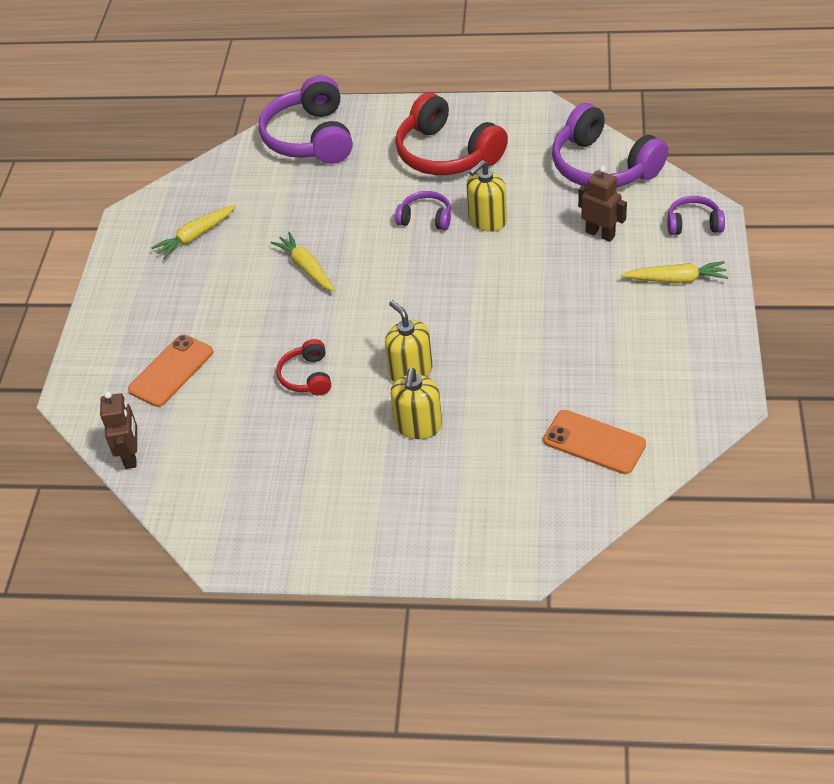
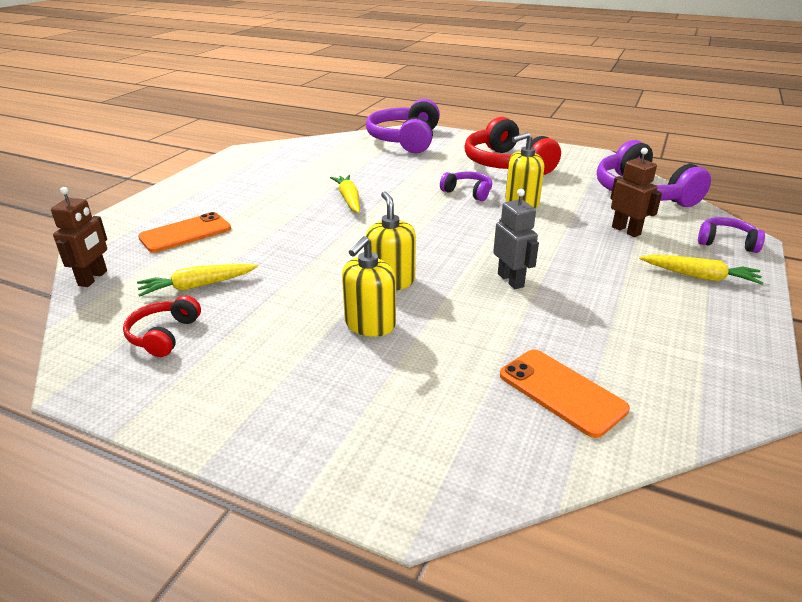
camera: 15 degrees right, 15 degrees down
(196, 236) = (280, 168): yellow carrot -> yellow carrot (197, 286)
(307, 376) = (293, 263): red headphones -> red headphones (164, 335)
(516, 336) = (511, 280): none -> grey robot

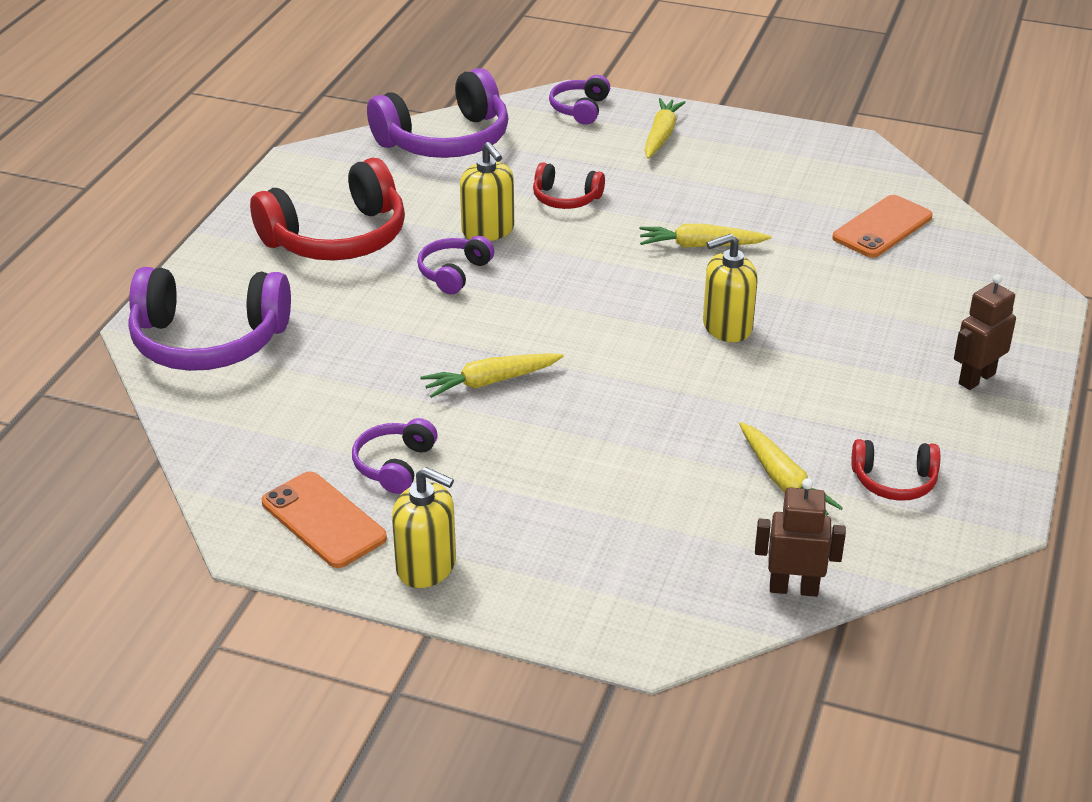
camera: 95 degrees left, 5 degrees up
(185, 233) = (638, 532): orange phone -> orange phone (323, 520)
(284, 176) = (394, 465): none -> purple headphones
(370, 324) = (819, 335): yellow soap dispenser -> yellow soap dispenser (426, 566)
(511, 280) = (700, 246): grey robot -> yellow carrot
(572, 230) = (566, 198): none -> red headphones
(626, 231) = (561, 164): brown robot -> brown robot (976, 378)

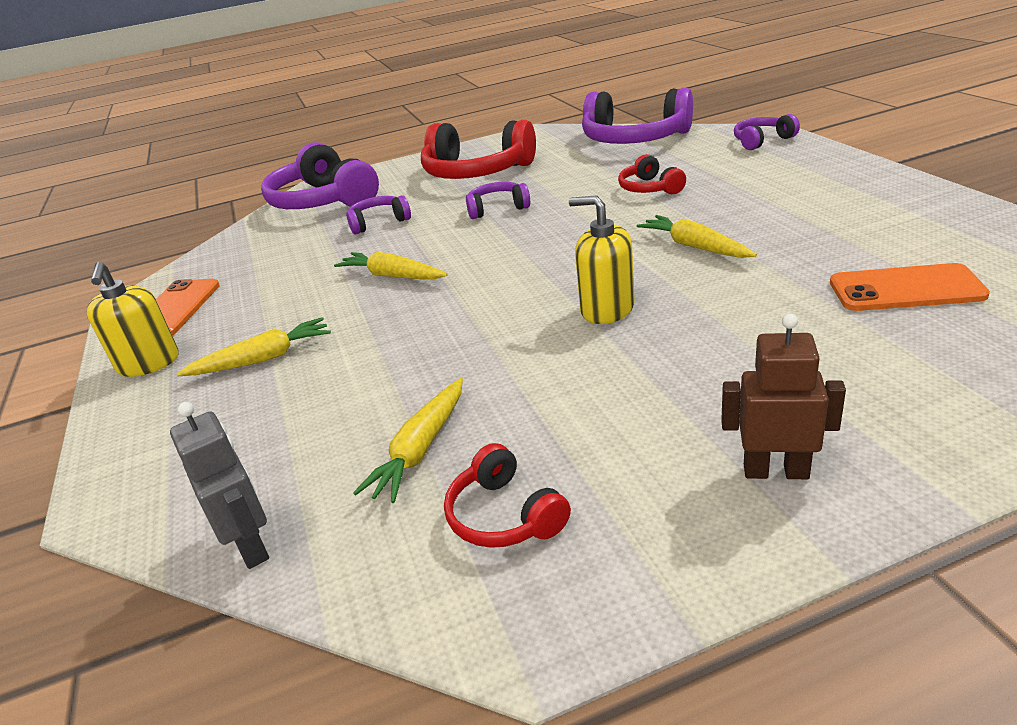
camera: 55 degrees right, 5 degrees down
(394, 465) = (257, 298): purple headphones -> purple headphones (379, 222)
(488, 230) = (563, 192): yellow soap dispenser -> none
(661, 135) = (798, 169): yellow carrot -> yellow carrot (263, 359)
(793, 588) = (251, 546): brown robot -> grey robot

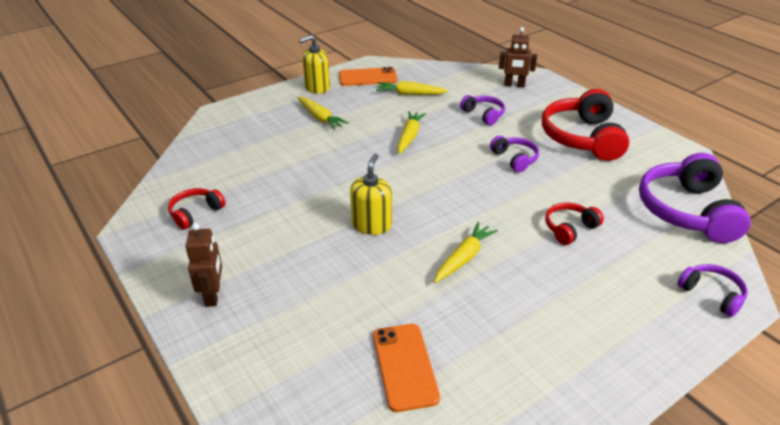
camera: 70 degrees right, 5 degrees up
(251, 546) = (189, 153): grey robot -> none
(323, 201) = (514, 85): purple headphones -> brown robot
(421, 449) = (243, 181): yellow carrot -> yellow carrot (410, 94)

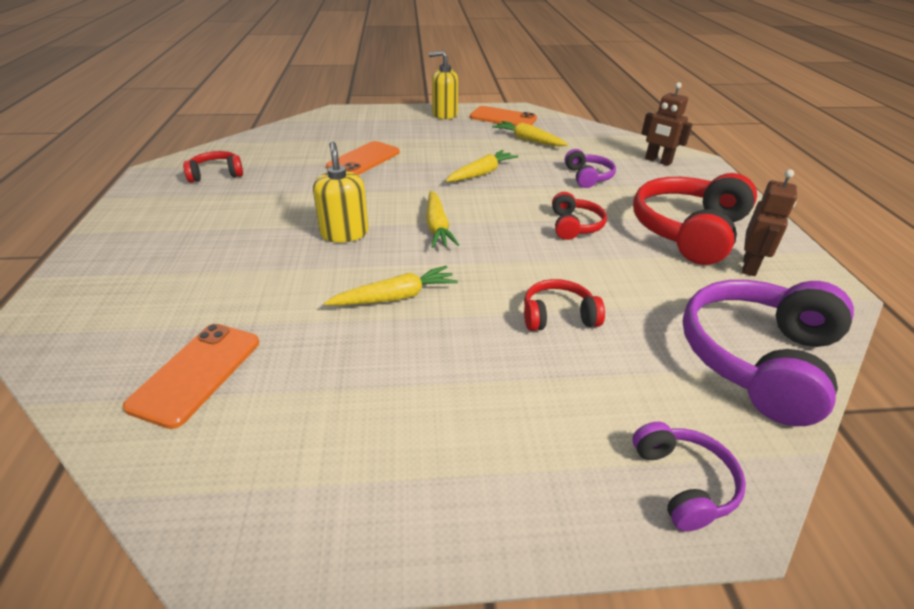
camera: 30 degrees right, 0 degrees up
(213, 295) = (138, 238): brown robot -> brown robot (749, 266)
(305, 155) = (364, 160): none -> orange phone
(320, 118) = (416, 136): yellow carrot -> yellow carrot (437, 227)
(371, 225) = (344, 233): yellow soap dispenser -> yellow soap dispenser turned 60 degrees counterclockwise
(515, 159) = (574, 226): purple headphones -> red headphones

